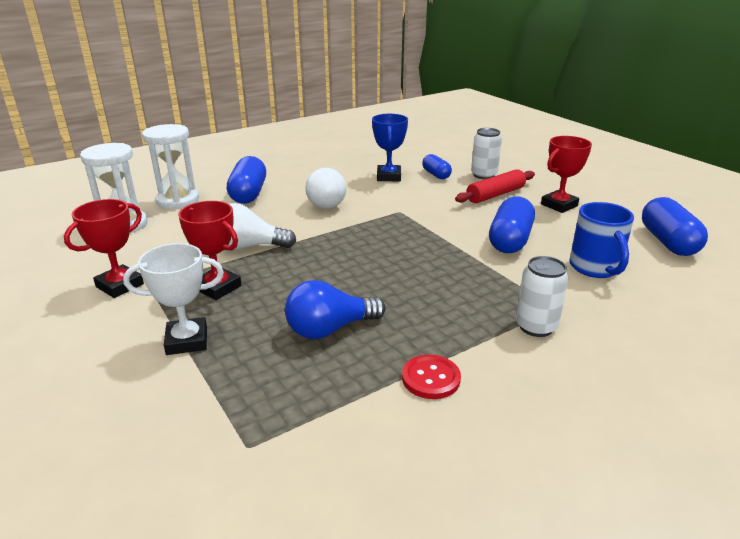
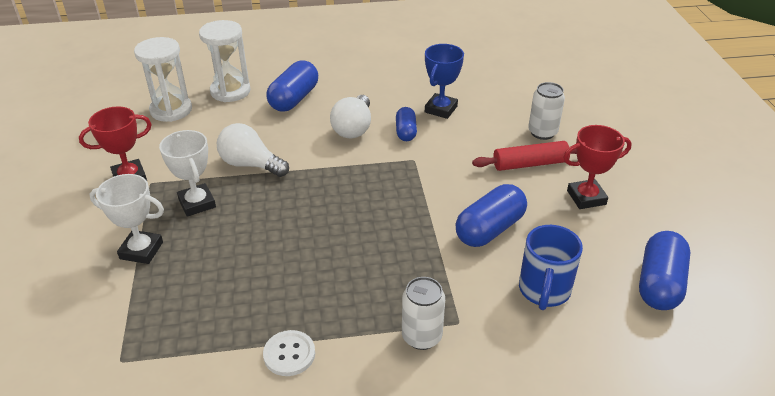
camera: 25 degrees right, 10 degrees up
(217, 287) = (197, 203): red trophy -> white trophy
(330, 329) = (250, 276): blue light bulb -> none
(431, 378) = (289, 354): red button -> white button
(436, 175) = (491, 119): blue capsule -> blue capsule (406, 132)

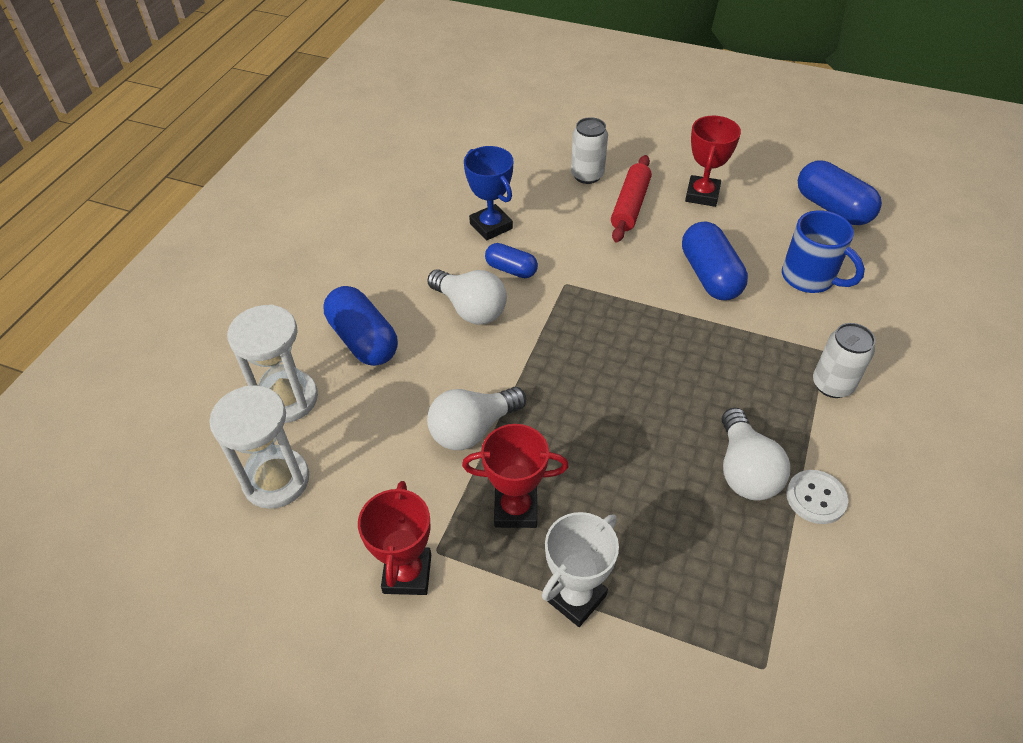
camera: 60 degrees left, 10 degrees up
(197, 203) = (515, 509): white trophy -> red trophy
(293, 304) = (745, 470): none -> white light bulb

